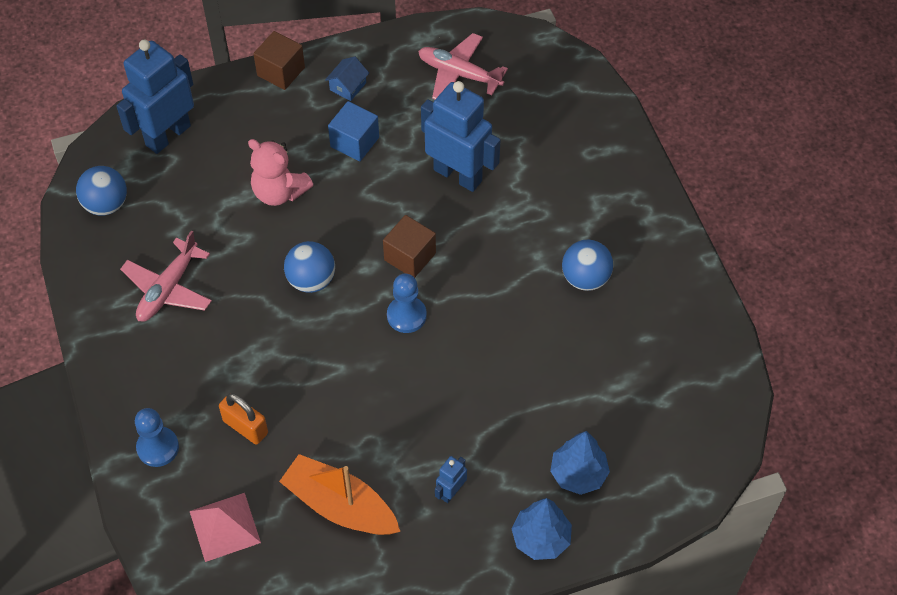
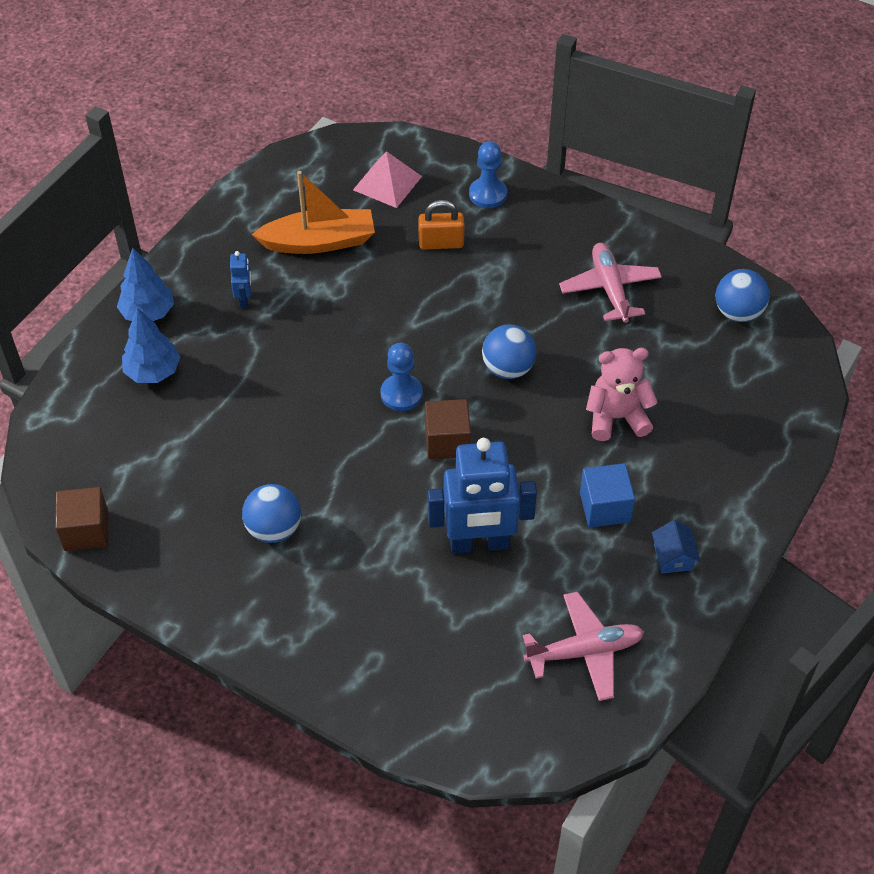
camera: 140 degrees right, 5 degrees down
(168, 135) = (766, 398): blue robot -> none
(281, 71) = (749, 526): brown cube -> brown cube (86, 530)

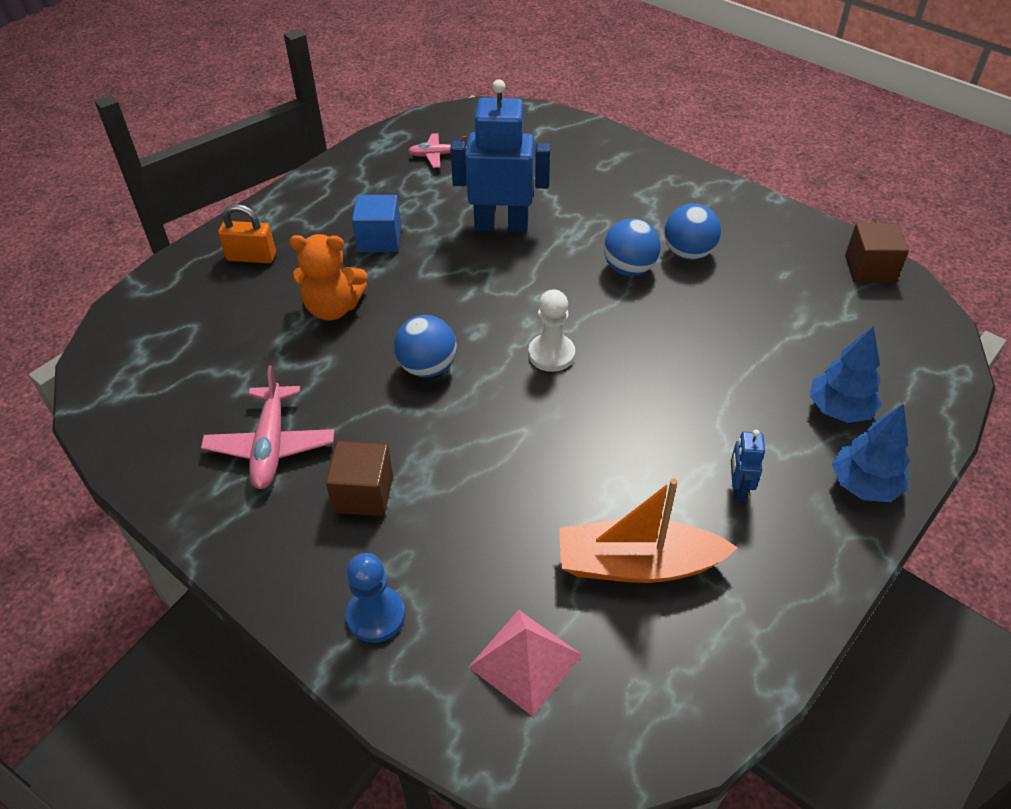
camera: 170 degrees left, 5 degrees down
(401, 394) = (551, 354): blue pawn -> white pawn
(441, 243) = (465, 539): orange padlock -> orange padlock (251, 257)
(447, 441) = (511, 305): brown cube -> brown cube (363, 493)
(584, 651) = (437, 155): pink plane -> pink plane, size x0.60
(616, 417) = (333, 308): pink teddy bear -> orange teddy bear
(673, 557) = (337, 201): blue house -> none
(738, 312) = (139, 398): blue ball -> blue ball (629, 268)

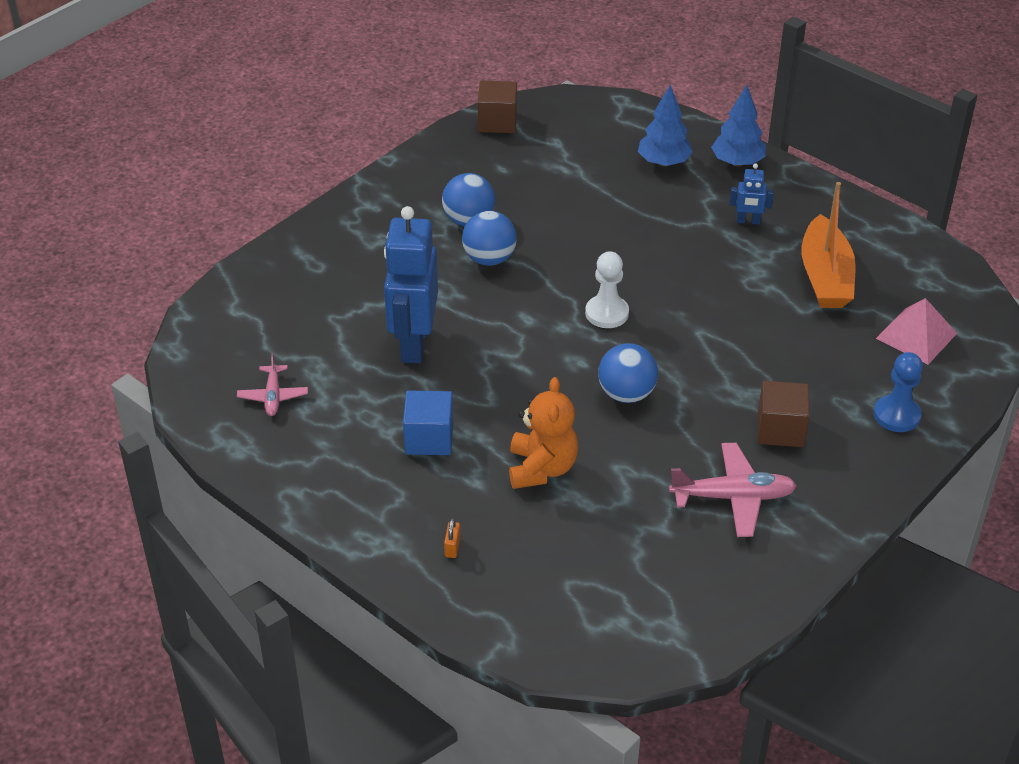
camera: 90 degrees left, 5 degrees down
(251, 257) = (452, 547): orange padlock -> orange padlock, size x0.51

